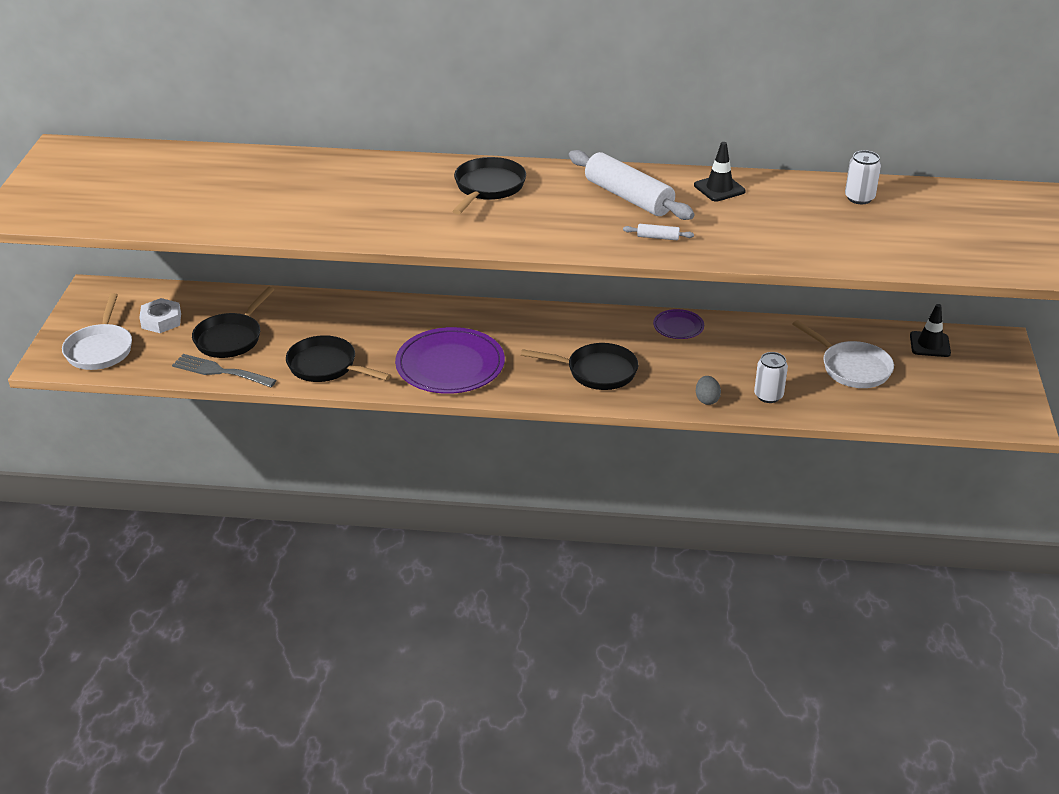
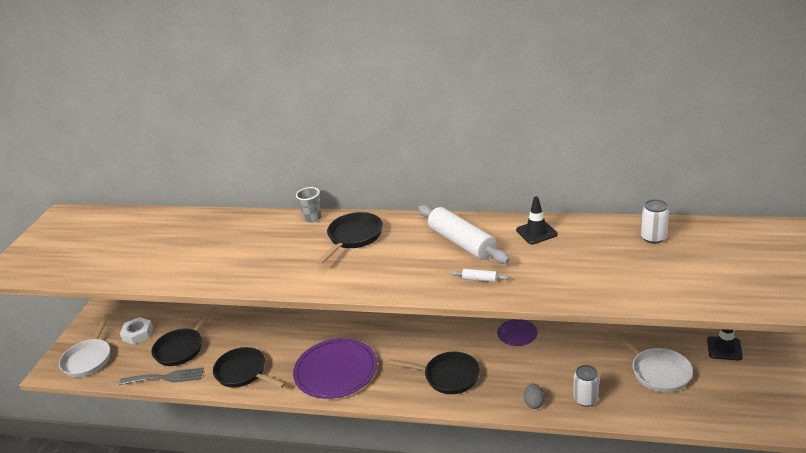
camera: 10 degrees right, 5 degrees down
(219, 371) = (166, 377): grey fork -> grey fork turned 150 degrees clockwise
(426, 163) = (312, 218): none -> grey cup

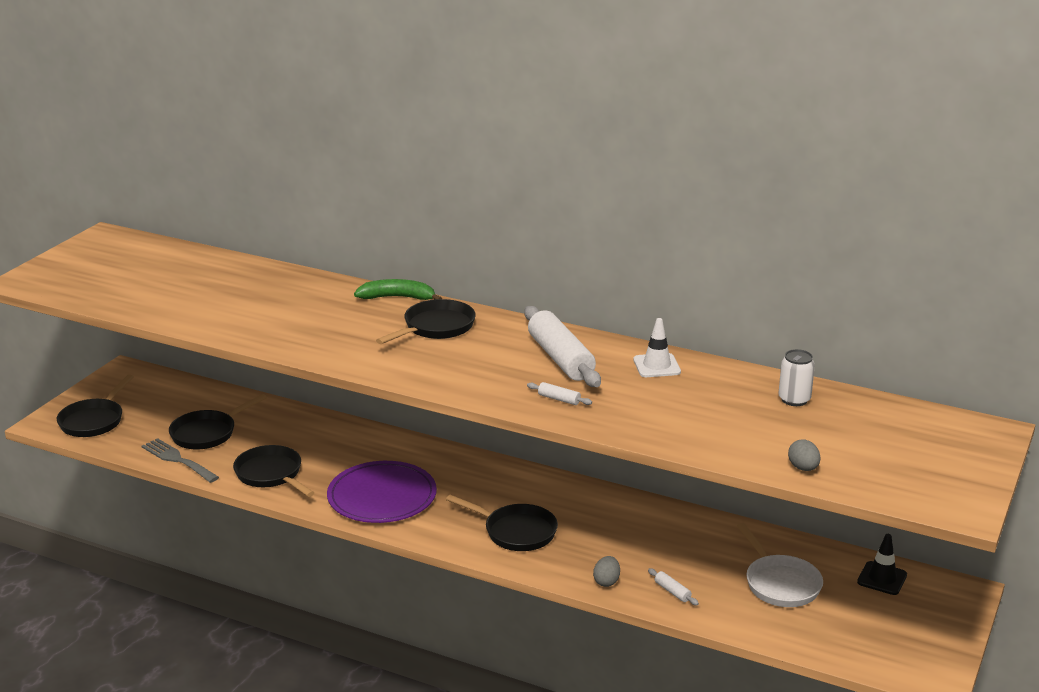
camera: 10 degrees right, 5 degrees down
(89, 359) = (94, 420): white pan -> black pan
(138, 334) = (160, 407): white nut -> none
(166, 377) = (177, 460): grey fork -> grey fork turned 150 degrees counterclockwise
(312, 218) = (398, 297): grey cup -> green banana
(517, 334) = (626, 506): purple plate -> none
(536, 232) = (657, 366): black traffic cone -> white traffic cone
(585, 399) = (672, 591): white can -> white rolling pin
(699, 297) = (803, 468): none -> grey egg

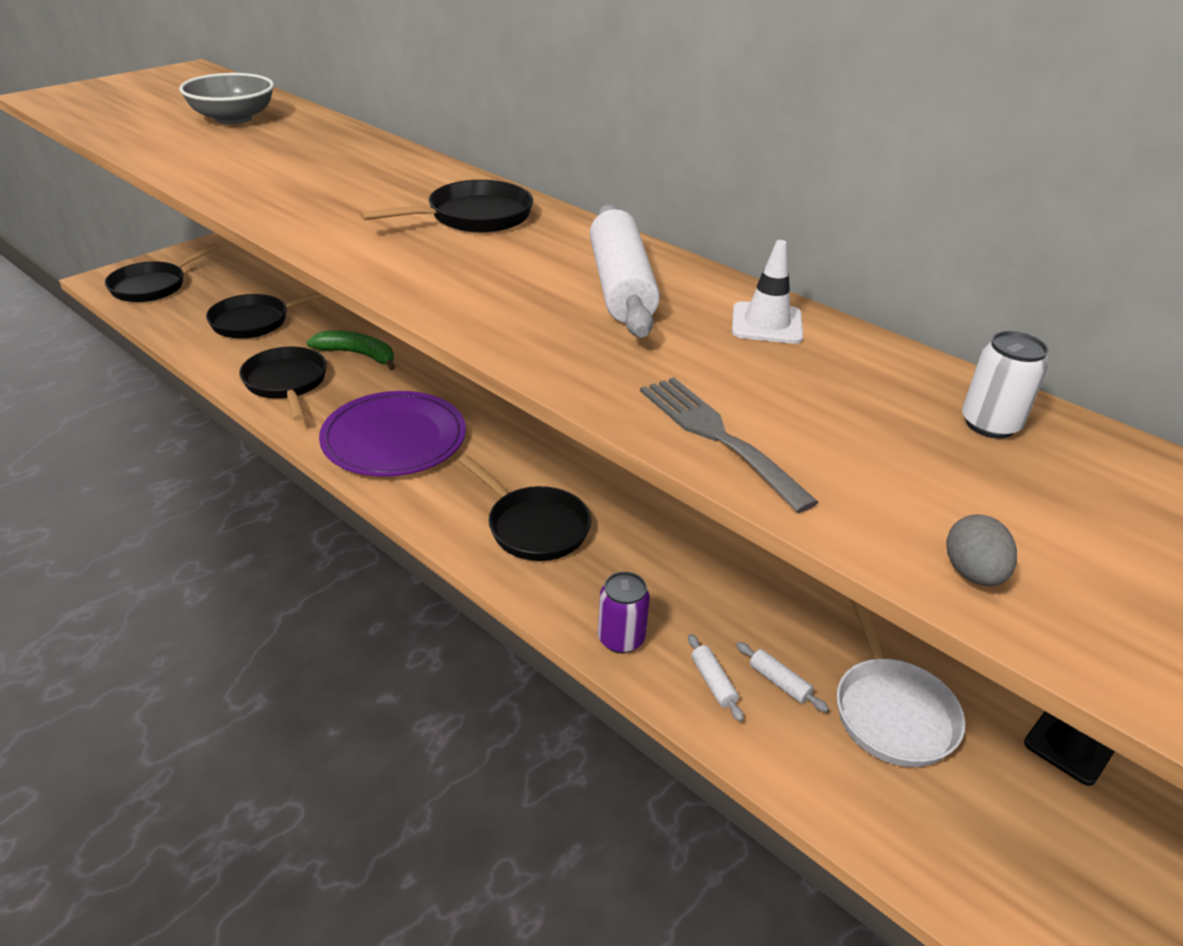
camera: 15 degrees right, 10 degrees up
(177, 460) = (200, 345): grey fork -> grey fork (716, 436)
(192, 277) = (233, 118): none -> grey bowl
(398, 297) = (455, 175): green banana -> green banana (358, 355)
(559, 399) = (577, 347): white rolling pin -> white rolling pin (779, 682)
(606, 581) = (621, 639): grey egg -> purple can

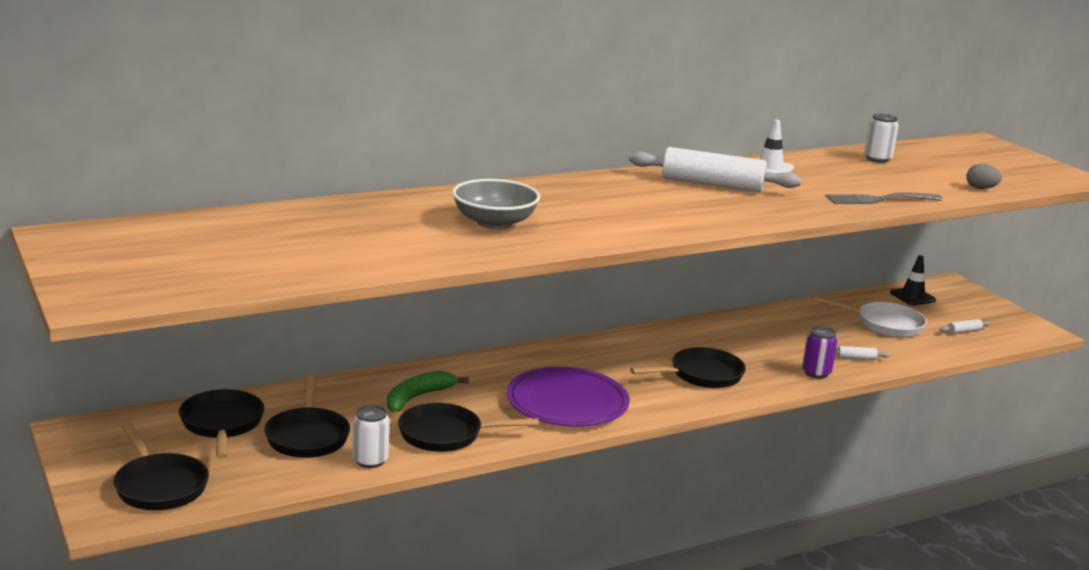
camera: 70 degrees left, 15 degrees down
(221, 357) = (370, 460): none -> white can
(233, 118) = (274, 234): grey bowl -> grey bowl (494, 223)
(473, 217) = (583, 196): black pan -> black pan (222, 424)
(779, 682) = (860, 343): white rolling pin -> white rolling pin (964, 331)

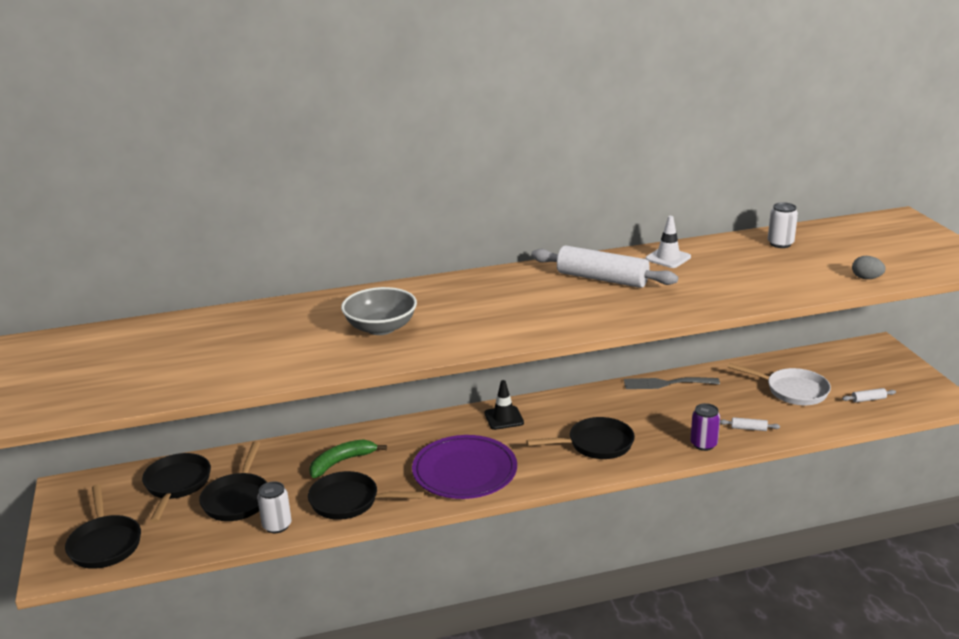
camera: 15 degrees right, 5 degrees up
(878, 200) = (753, 294): grey fork -> grey fork (666, 383)
(912, 296) = (833, 359): black traffic cone -> black traffic cone (504, 418)

